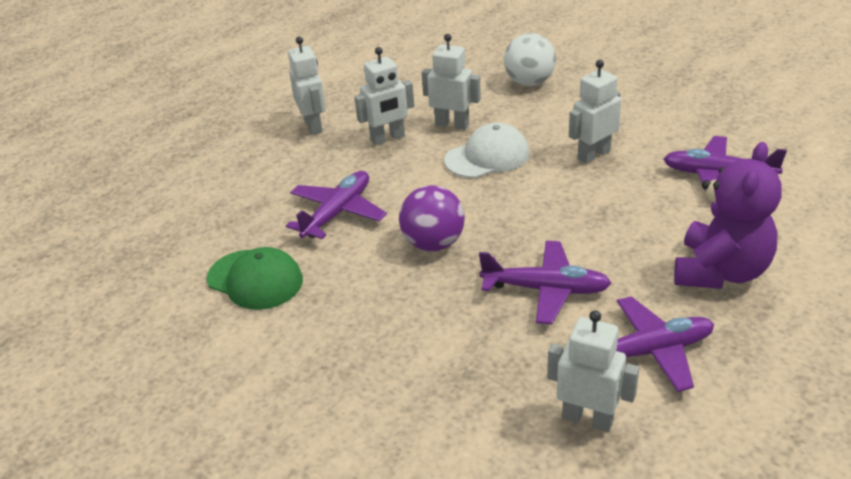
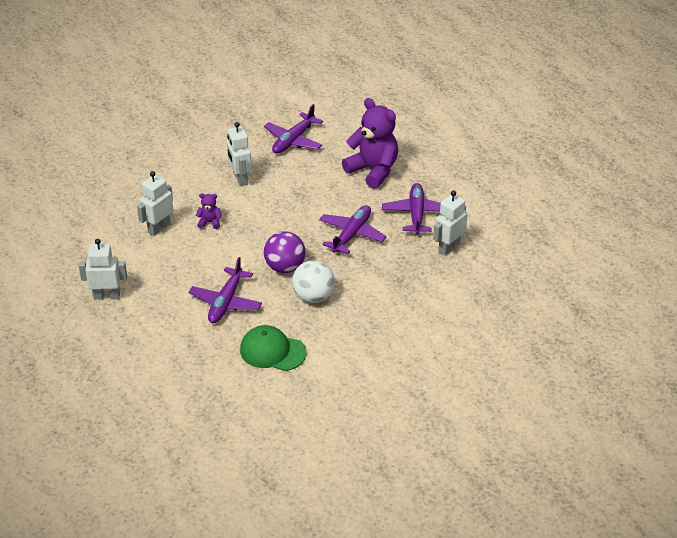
camera: 75 degrees left, 5 degrees up
(255, 280) = (272, 351): green cap -> green cap turned 120 degrees counterclockwise
(338, 213) = (226, 302): purple plane -> purple plane turned 120 degrees counterclockwise
(388, 138) = (153, 262): white robot -> none
(487, 157) = (209, 222): white cap -> purple teddy bear
(529, 82) = (132, 179): white ball -> white ball (313, 296)

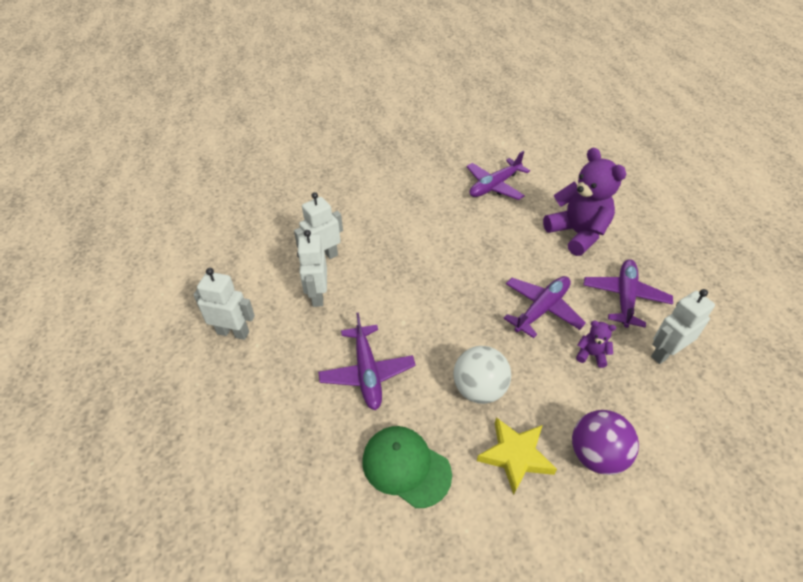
camera: 15 degrees right, 5 degrees up
(209, 222) = (380, 262): purple teddy bear -> purple teddy bear (591, 355)
(226, 302) = (367, 373): purple plane -> purple plane turned 45 degrees counterclockwise
(240, 178) = (428, 217): white robot -> white robot (317, 295)
(285, 267) = (452, 338): purple ball -> purple ball (596, 455)
(347, 330) = (515, 456): none -> yellow star

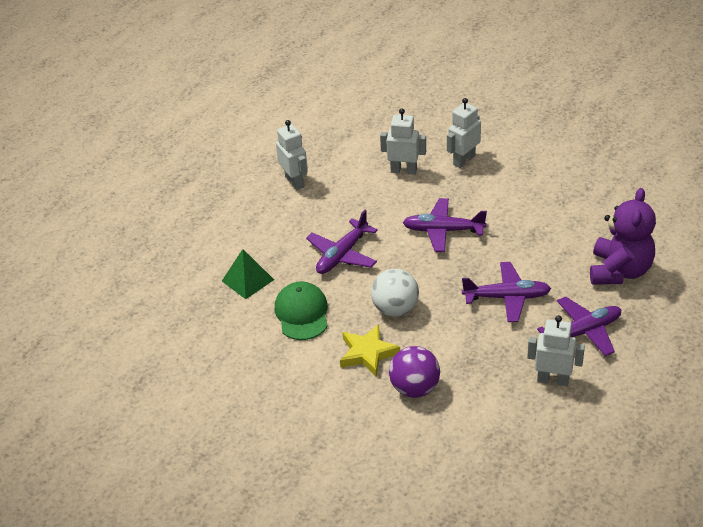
camera: 50 degrees right, 5 degrees down
(306, 476) = (248, 280): none -> green pyramid
(317, 295) = (369, 192): white robot -> white robot (464, 160)
(494, 186) = (608, 196): purple plane -> purple plane (443, 230)
(591, 355) = (498, 344): purple teddy bear -> none

